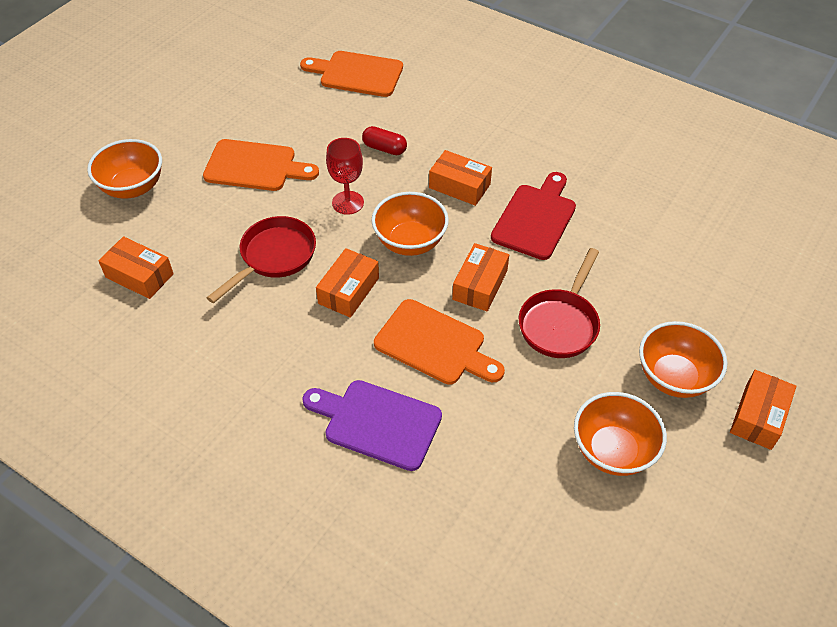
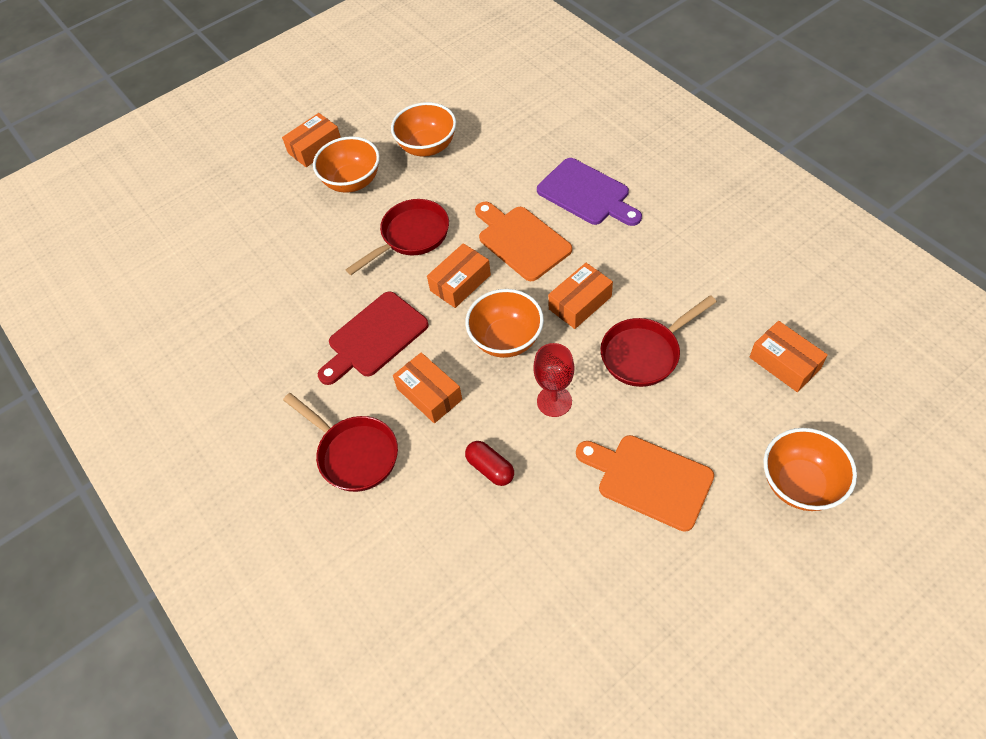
camera: 155 degrees left, 5 degrees up
(357, 74) = (482, 618): orange cutting board -> none
(498, 136) = (354, 454): none -> red pan

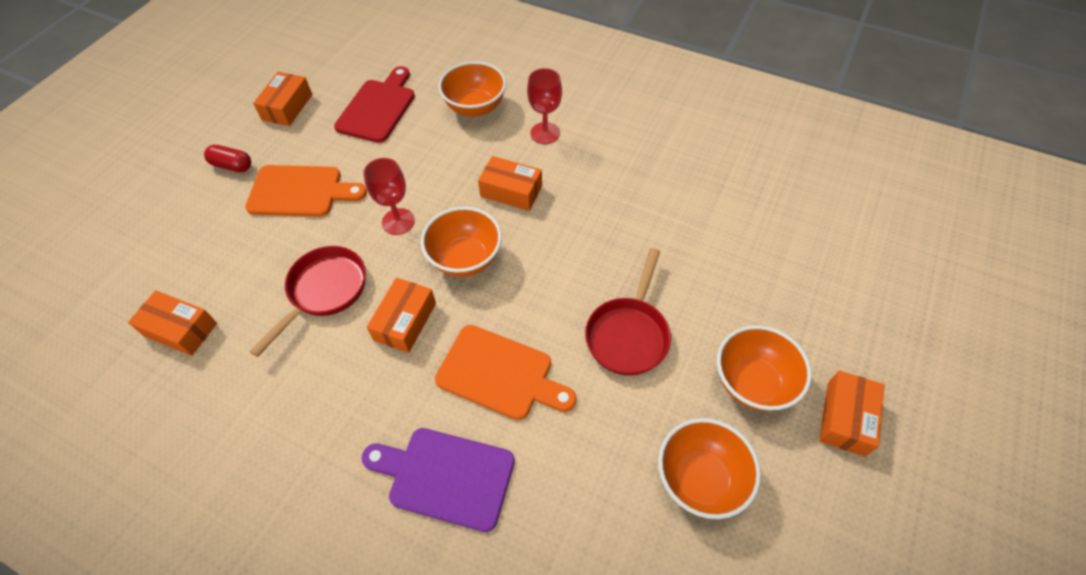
camera: 150 degrees right, 0 degrees up
(354, 454) = (545, 133): red pan -> red goblet
(374, 338) = (591, 218): red cutting board -> red cutting board (378, 108)
(460, 283) = (541, 299): orange box -> orange box (287, 107)
(490, 468) = (432, 158): red capsule -> red capsule (232, 166)
(800, 484) = (172, 228): orange bowl -> orange bowl (475, 107)

